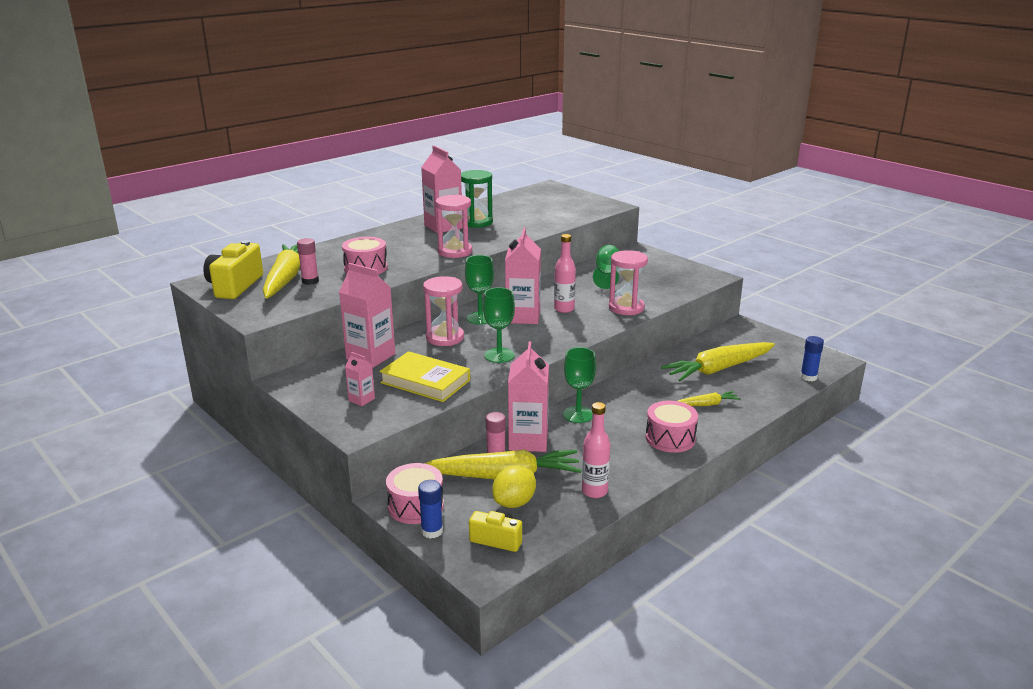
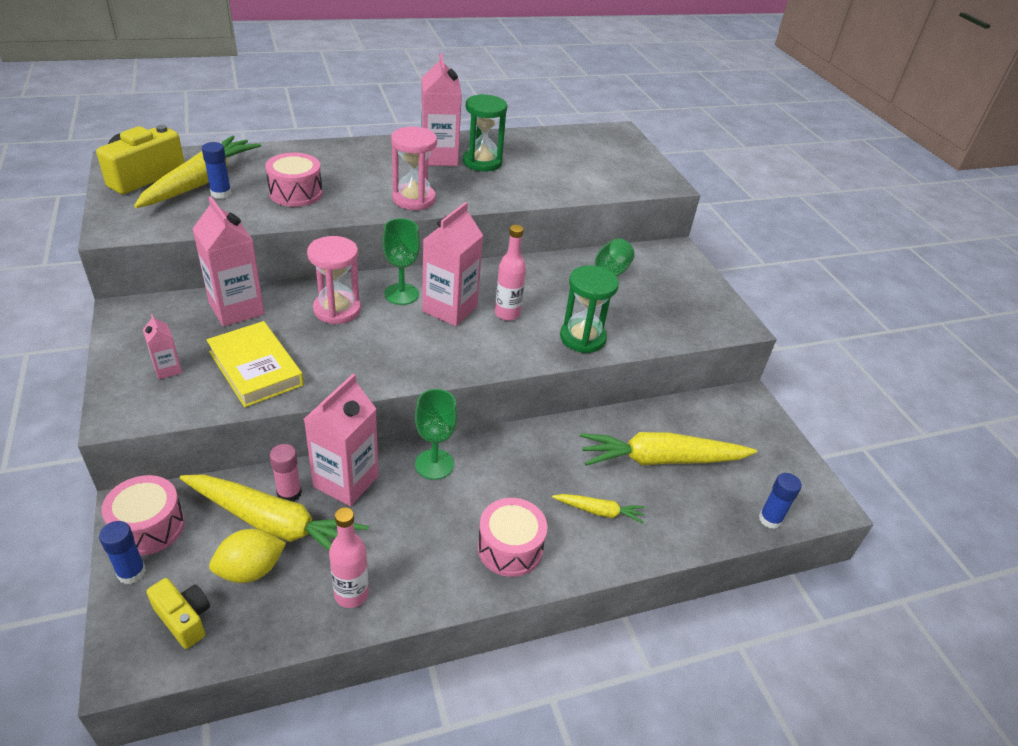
camera: 20 degrees right, 15 degrees up
(310, 281) = (221, 194): pink glue stick -> blue glue stick
(499, 355) = (370, 359): green goblet -> none
(626, 308) = (582, 338): pink hourglass -> green hourglass

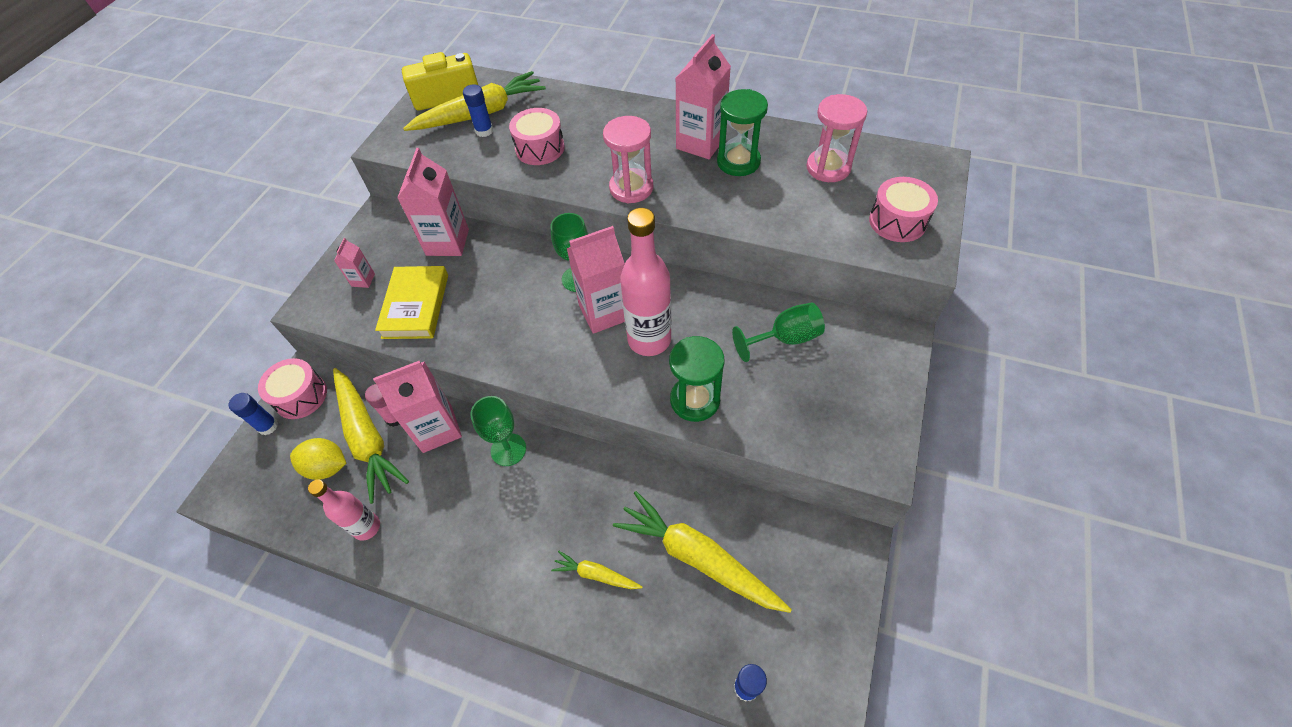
camera: 45 degrees right, 15 degrees up
(184, 619) = (267, 480): yellow camera -> none
(337, 310) = (515, 274): pink hourglass -> pink hourglass (828, 168)
(507, 314) = (649, 340): pink bottle -> pink bottle, size x1.64
(510, 548) = (498, 561): pink drum -> pink drum (897, 221)
(599, 511) = (596, 574): yellow carrot -> yellow carrot turned 150 degrees clockwise

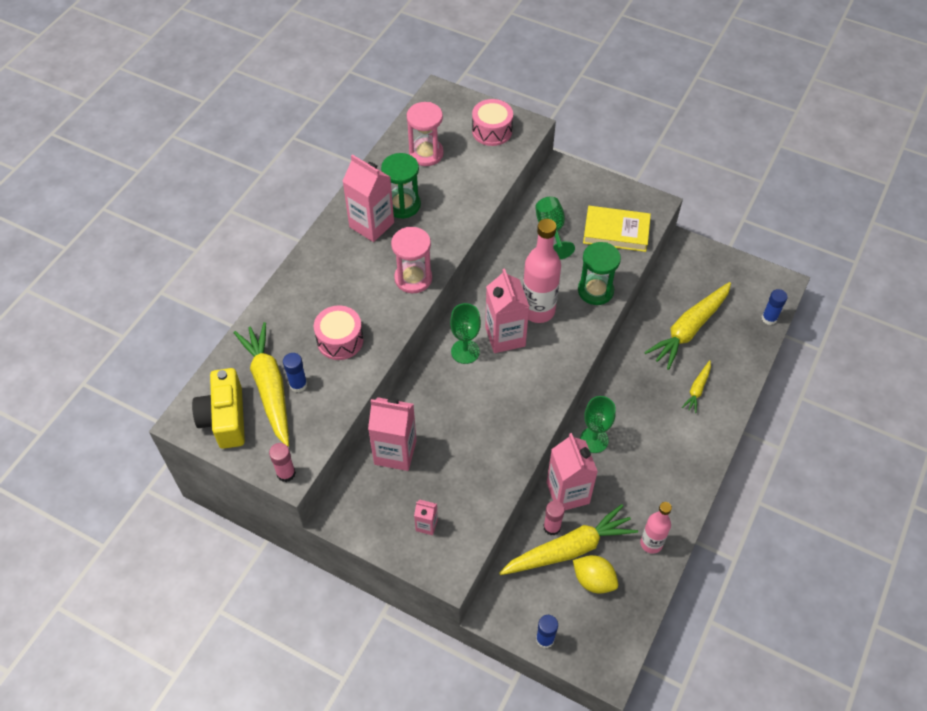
camera: 85 degrees left, 0 degrees up
(301, 396) = (516, 613): pink drum -> none
(327, 467) = (593, 580): yellow lemon -> yellow lemon turned 75 degrees counterclockwise
(385, 142) = (286, 473): none -> pink glue stick
(416, 306) = (469, 477): yellow book -> yellow book (616, 232)

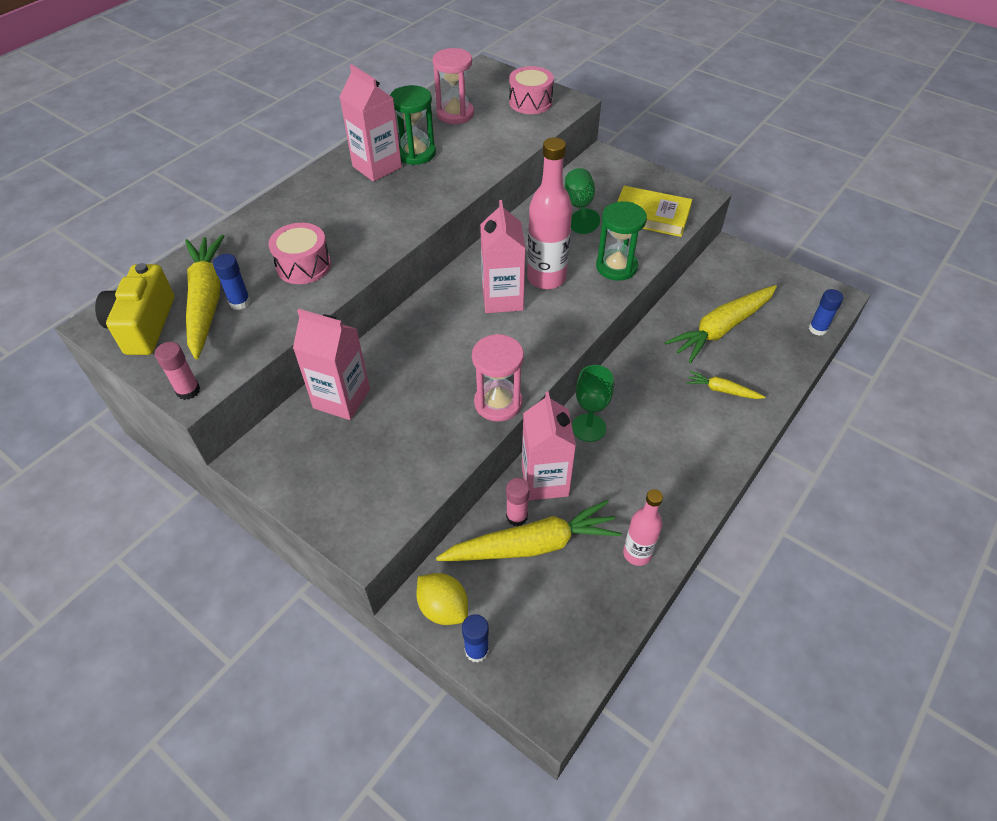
camera: 10 degrees right, 5 degrees down
(413, 278) = (405, 218): pink hourglass -> pink hourglass (498, 403)
(426, 525) = (353, 483): pink carton -> none
(465, 351) = (453, 308): green goblet -> none
(593, 580) = (555, 587): yellow lemon -> yellow lemon (443, 608)
(697, 389) = (722, 390): yellow carrot -> yellow carrot turned 75 degrees clockwise

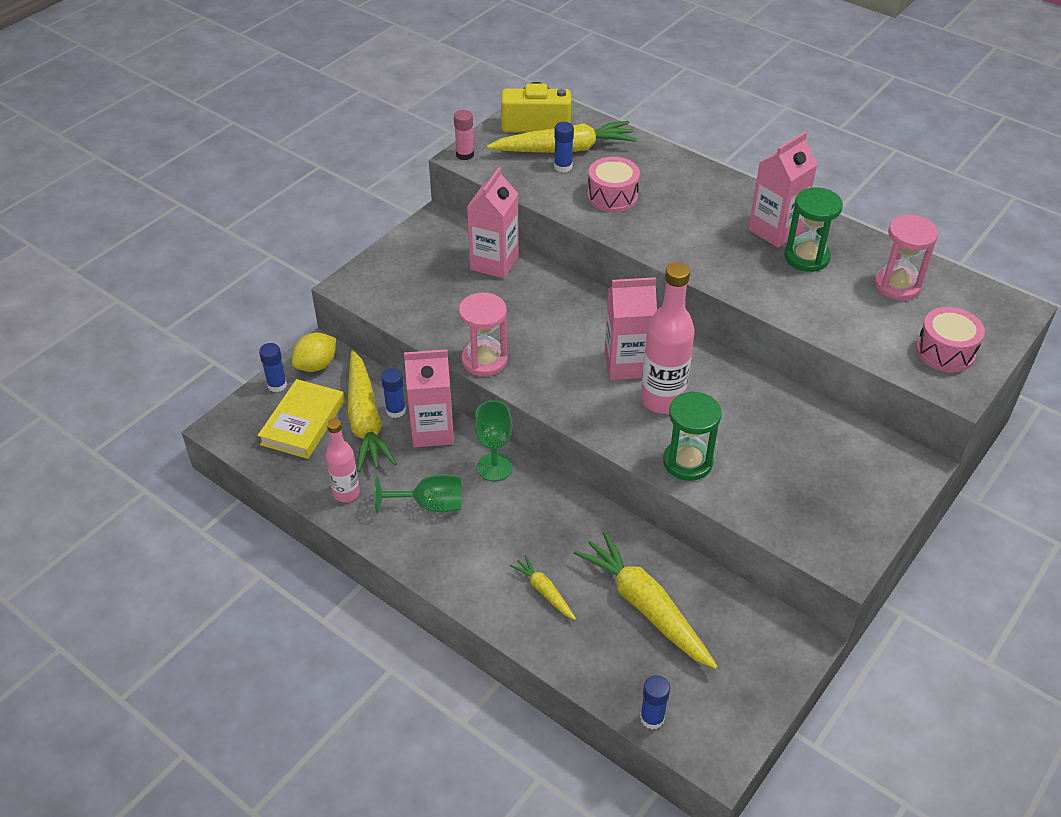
camera: 90 degrees right, 5 degrees down
(517, 516) = (395, 410): pink glue stick -> blue glue stick
(579, 207) = (798, 435): green goblet -> green goblet (430, 505)
(651, 215) = (792, 505): yellow book -> yellow book (303, 423)
(722, 390) = (544, 591): yellow carrot -> yellow carrot turned 60 degrees counterclockwise

